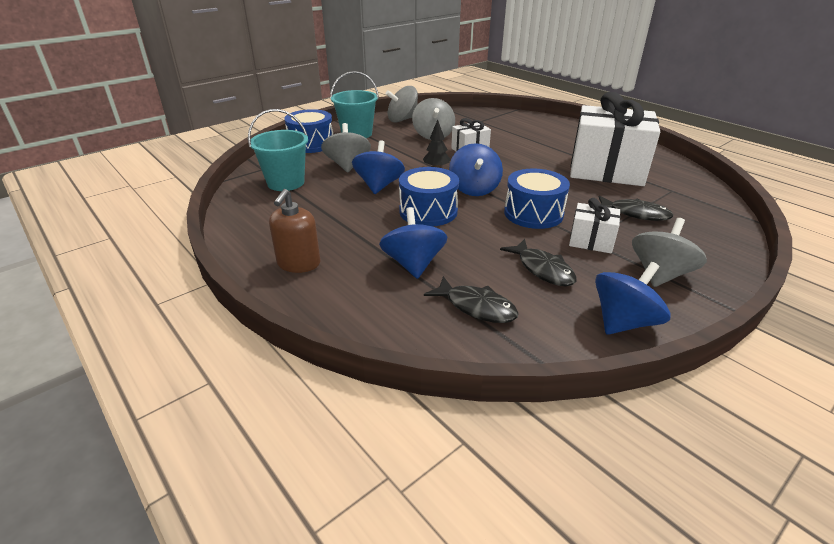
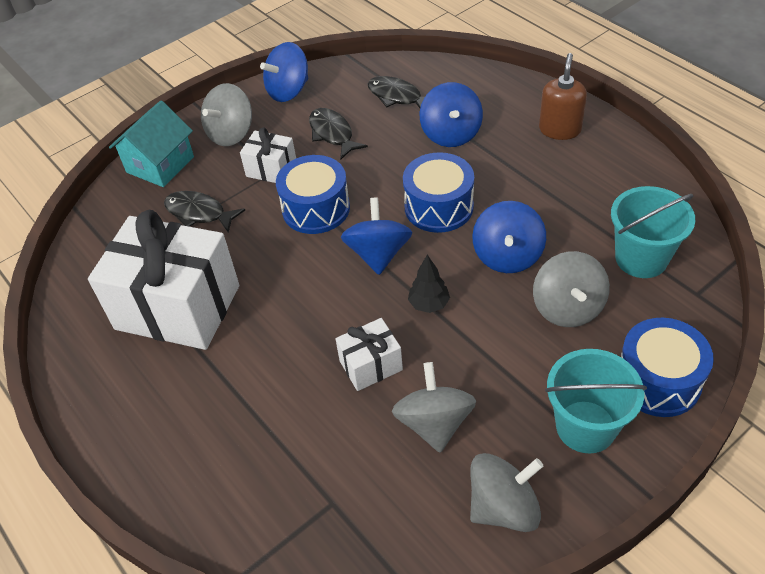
camera: 175 degrees left, 15 degrees up
(711, 249) = (160, 164): none -> turquoise house

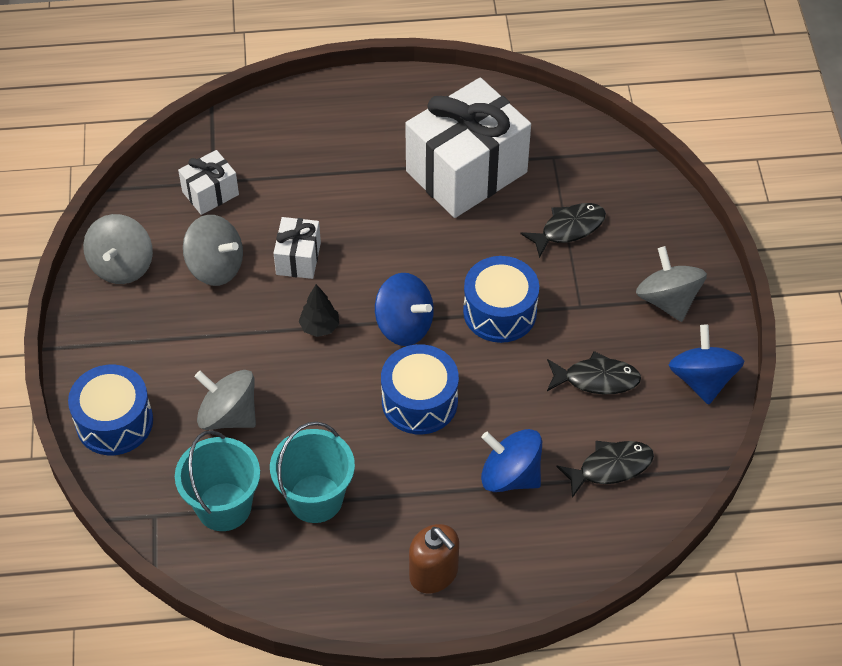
camera: 120 degrees right, 5 degrees up
(160, 164) = (664, 228): turquoise house -> none
(271, 169) = (584, 306): white gift -> white gift (210, 193)
(507, 256) = (317, 413): blue spinning top -> none
(585, 426) = (127, 350): turquoise bucket -> turquoise bucket (315, 498)

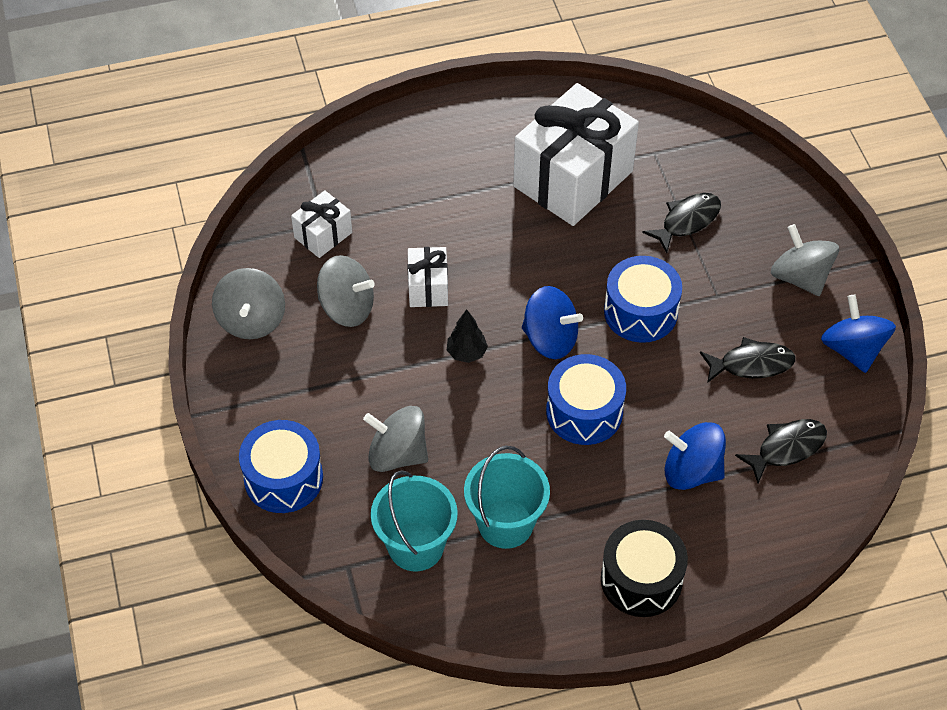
camera: 10 degrees left, 0 degrees up
(434, 573) = (641, 579): brown soap dispenser -> black drum

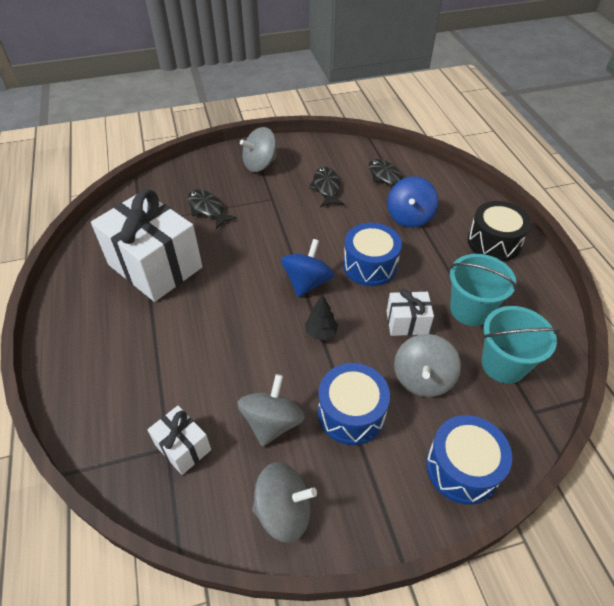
camera: 90 degrees left, 5 degrees down
(428, 288) = (254, 360): white gift -> white gift (407, 323)
(640, 312) = (284, 234): blue drum -> blue drum (351, 413)
(852, 349) = (314, 149): blue spinning top -> none

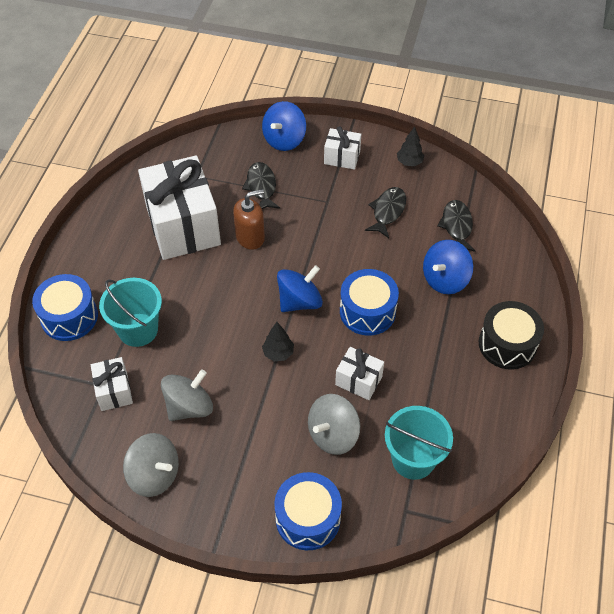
camera: 30 degrees right, 5 degrees up
(202, 169) = (284, 140): none -> blue spinning top
(225, 250) = (250, 237): none -> brown soap dispenser
(260, 164) = (342, 157): grey spinning top -> white gift
(316, 149) = (409, 162): none -> black tree
(351, 413) = (254, 431): blue drum -> blue drum (69, 317)
(470, 310) = (426, 397): turquoise bucket -> turquoise bucket (138, 330)

